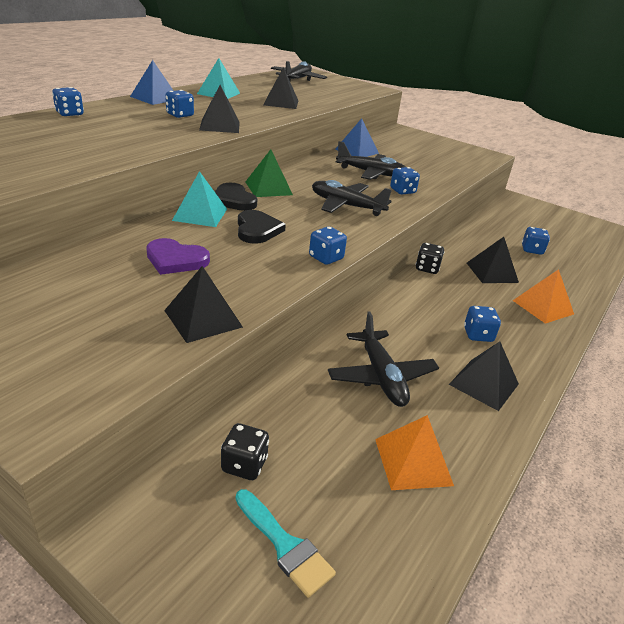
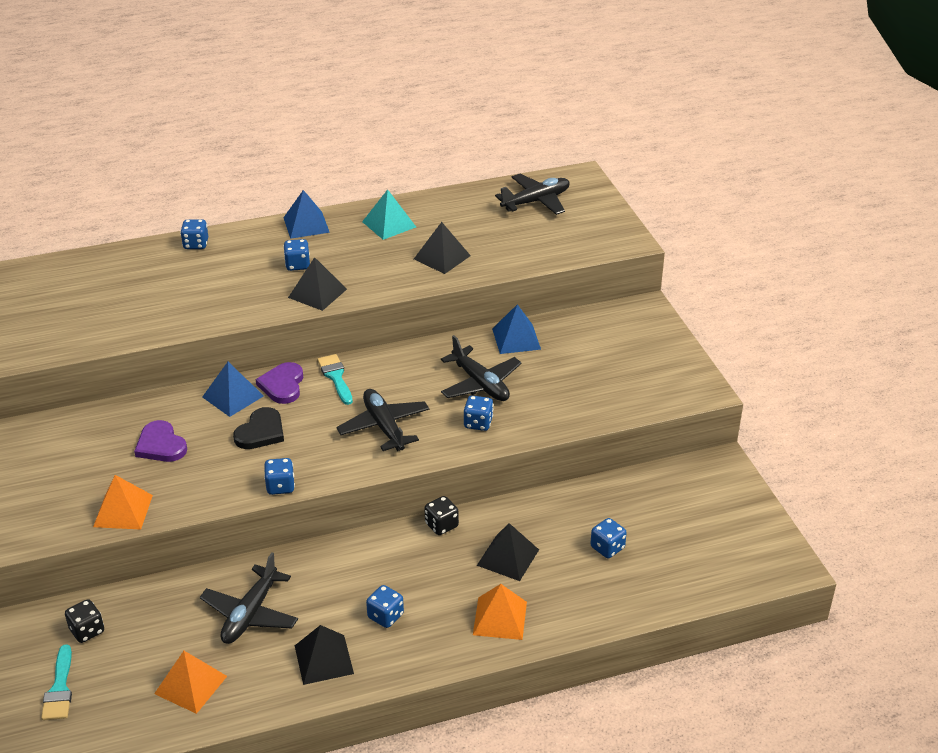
camera: 40 degrees right, 5 degrees up
(200, 214) = (233, 396): turquoise pyramid -> blue pyramid
(203, 318) = (123, 511): black pyramid -> orange pyramid
(233, 200) = (282, 385): black heart -> purple heart
(268, 188) = (335, 377): green pyramid -> turquoise brush

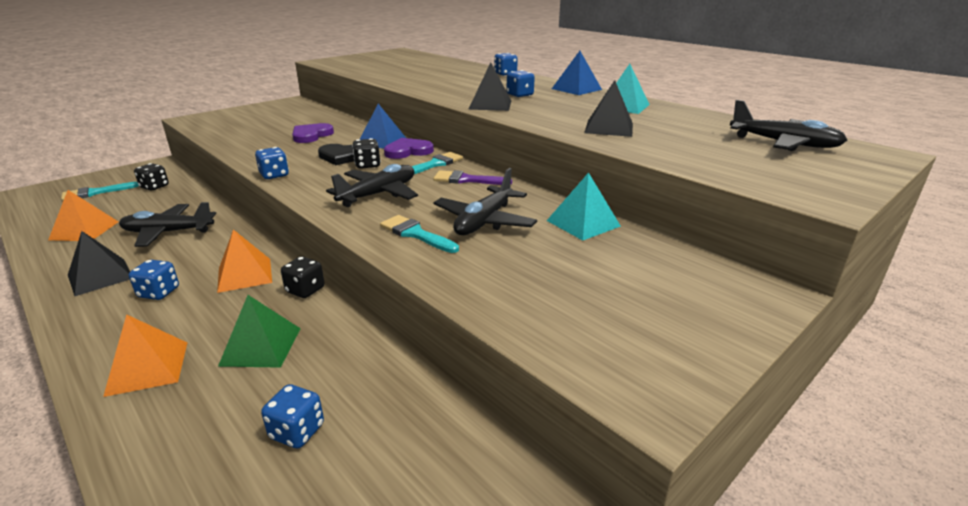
camera: 65 degrees right, 10 degrees down
(123, 511) = (233, 140): orange pyramid -> orange pyramid (244, 275)
(302, 420) = (367, 165): none -> black dice
(390, 369) = (467, 180): none -> purple brush
(478, 423) = (415, 234): blue dice -> turquoise brush
(508, 557) = (261, 346): black pyramid -> green pyramid
(516, 339) = (583, 223): blue pyramid -> turquoise pyramid

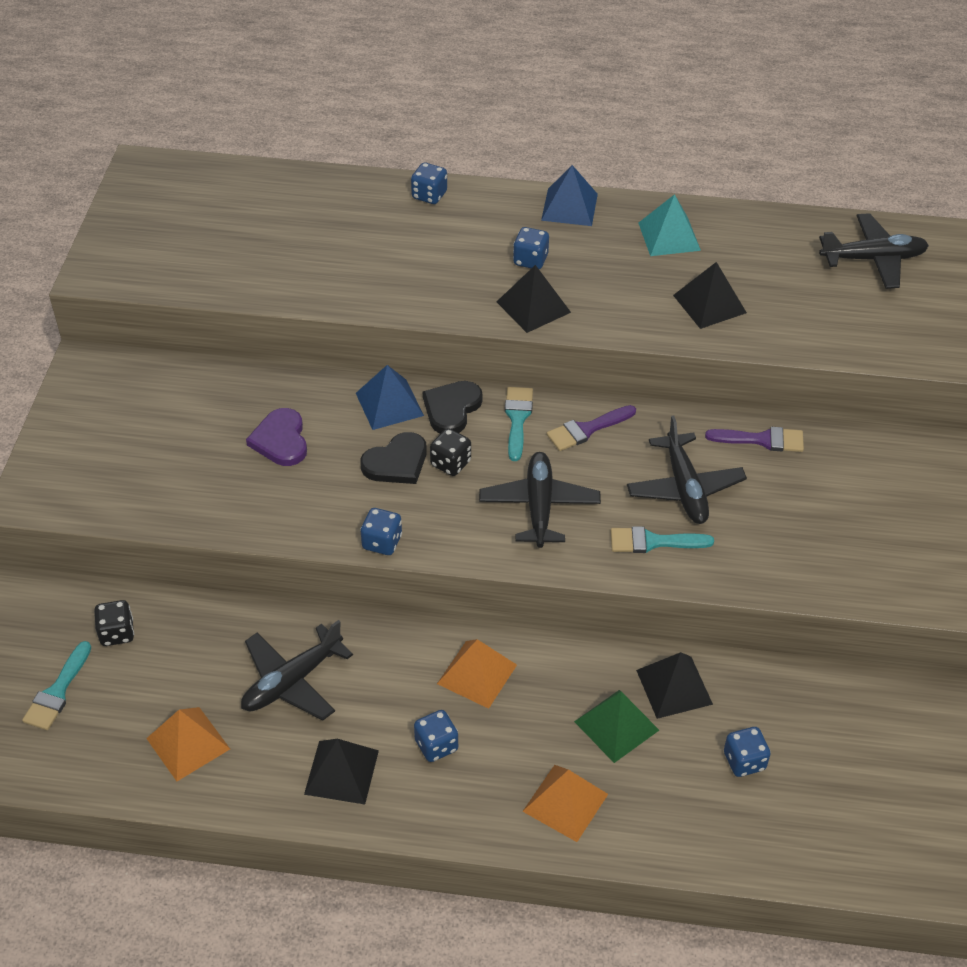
camera: 40 degrees left, 20 degrees up
(305, 290) = (560, 652): black dice -> none
(336, 349) = (674, 687): none -> black pyramid
(408, 151) = (451, 409): purple heart -> black heart
(583, 223) = (762, 440): turquoise pyramid -> purple brush

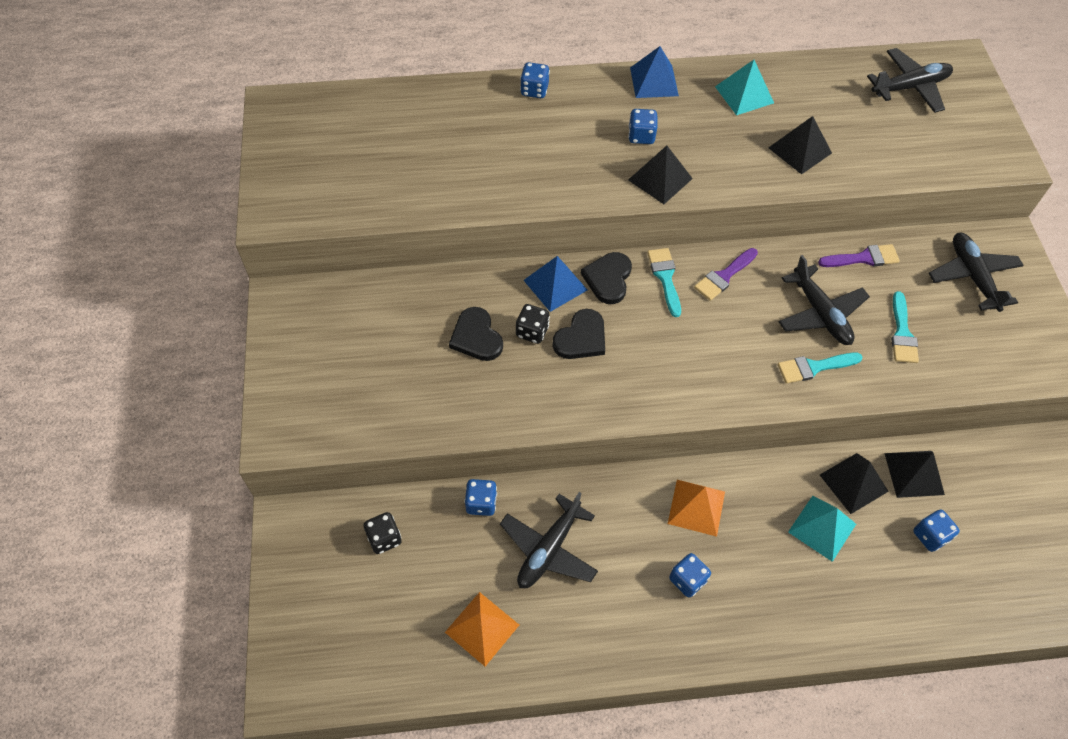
camera: 15 degrees left, 10 degrees up
(57, 692) = (352, 606): turquoise brush -> turquoise brush (902, 333)
(281, 440) = (476, 337): purple heart -> black heart
(341, 772) = (619, 623): black pyramid -> black pyramid (914, 473)
(382, 542) = (596, 415): blue dice -> blue dice (481, 503)
(450, 463) = (626, 329): black dice -> black dice (532, 331)
(539, 506) = (712, 354): black plane -> black plane (972, 276)
(565, 802) = (807, 606): orange pyramid -> none
(616, 725) = (822, 527): green pyramid -> turquoise pyramid

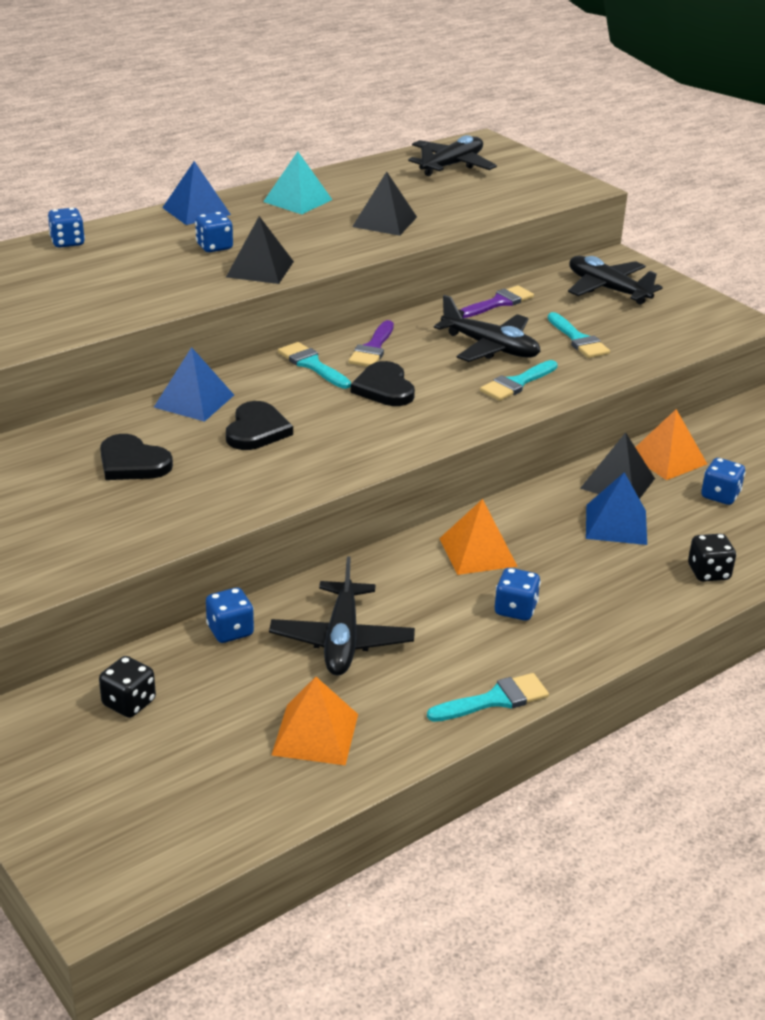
camera: 30 degrees left, 25 degrees down
(532, 331) = (196, 441): black dice -> black dice (708, 573)
(608, 279) = (251, 381): black heart -> black heart (384, 388)
(618, 660) = (495, 700): none -> turquoise brush
(822, 527) = (616, 524): turquoise pyramid -> blue pyramid
(914, 473) = (667, 459): black pyramid -> orange pyramid

